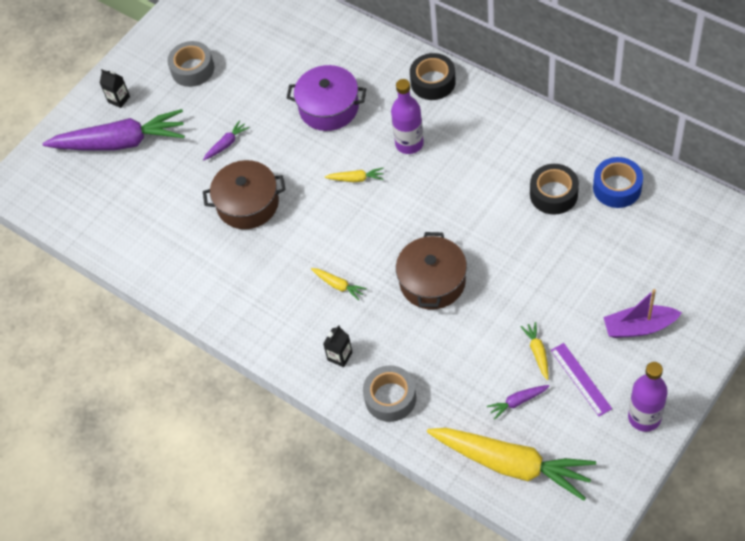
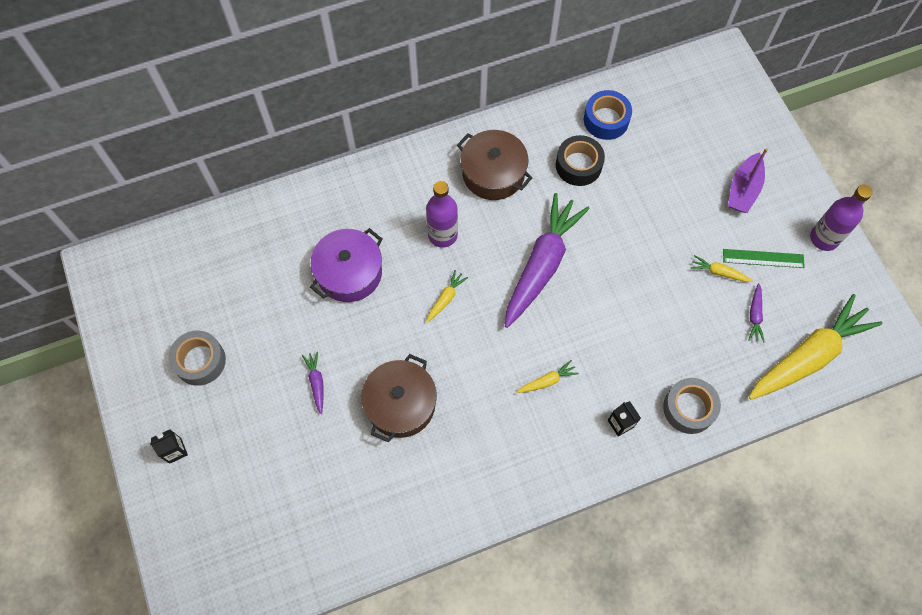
camera: 65 degrees left, 10 degrees up
(121, 142) = (231, 479): purple carrot -> purple carrot (542, 264)
(432, 282) = (597, 305): brown pot -> brown pot (493, 173)
(433, 82) = (392, 177): black tape -> none
(580, 379) = (763, 258): purple ruler -> green ruler

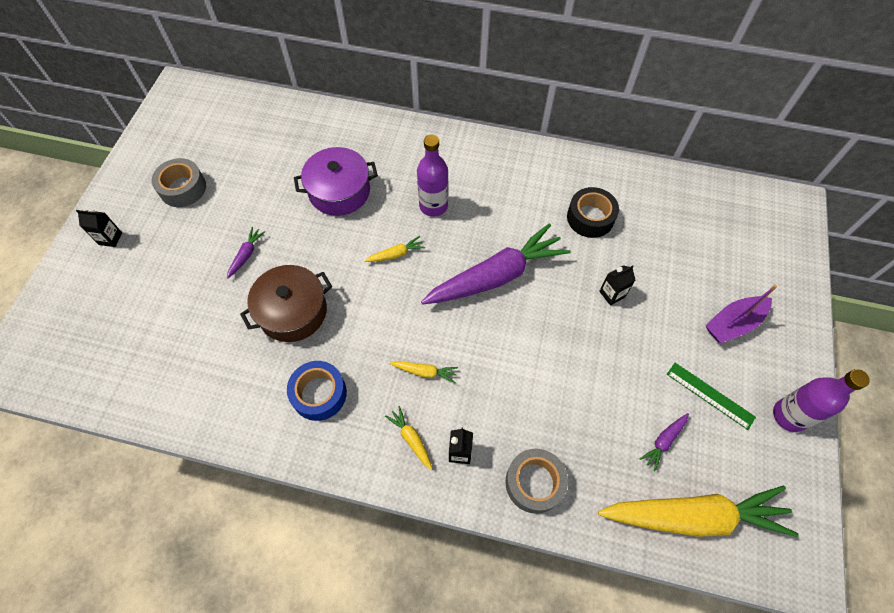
camera: 35 degrees right, 5 degrees down
(493, 173) = (512, 184): brown pot -> none
(606, 120) = (642, 196): blue tape -> blue tape (319, 394)
(641, 222) = (612, 294): none -> black carton
(719, 272) = (655, 380): yellow carrot -> yellow carrot (411, 439)

